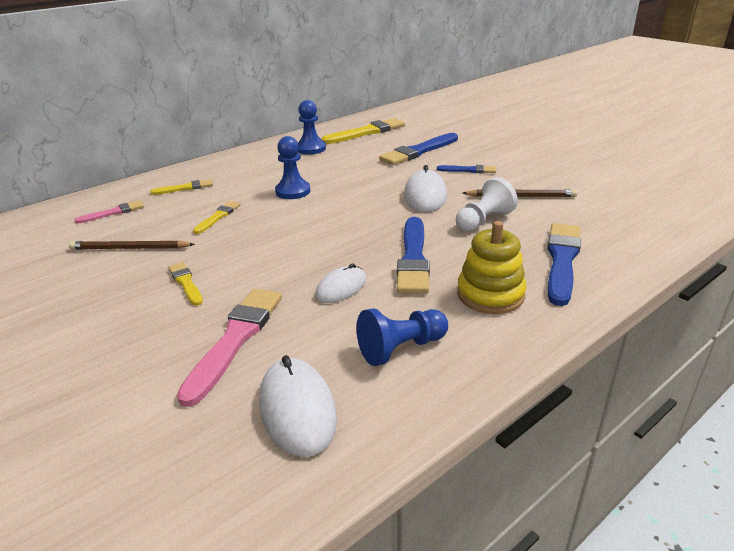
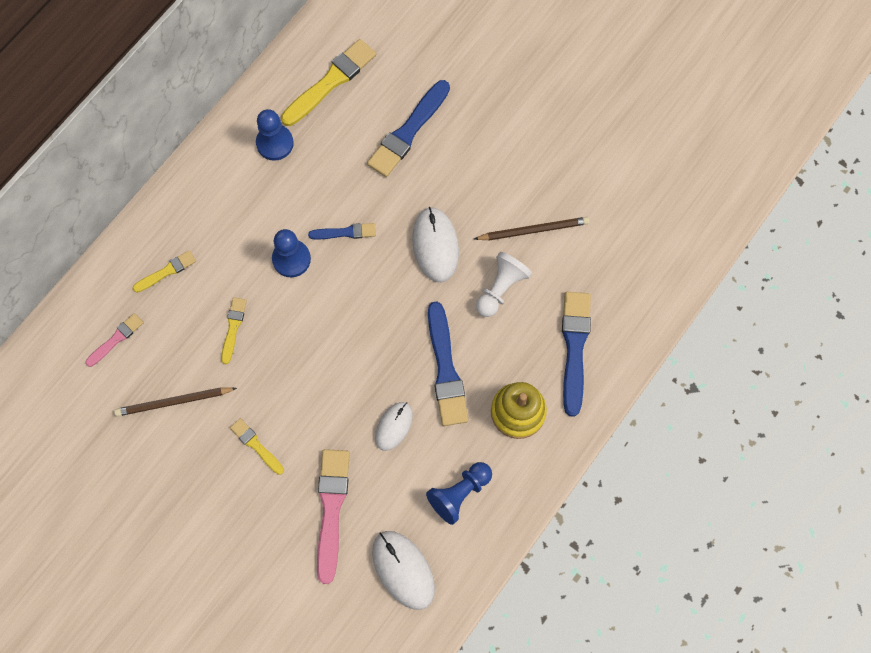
camera: 15 degrees left, 40 degrees up
(468, 170) = (473, 175): blue brush -> blue brush (345, 232)

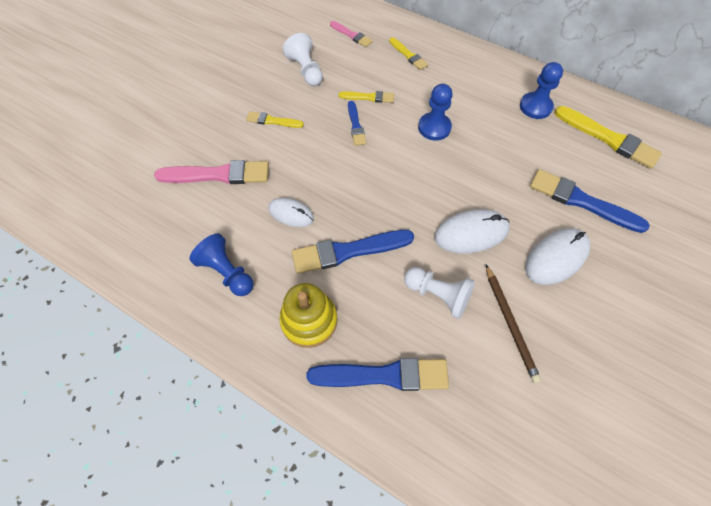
camera: 85 degrees right, 10 degrees down
(174, 402) = (306, 70): brown pencil -> white pawn
(256, 445) = (272, 121): yellow brush -> yellow brush turned 120 degrees counterclockwise
(345, 232) = (467, 162): blue brush -> blue brush (355, 125)
(403, 570) = (160, 231): white mouse -> white mouse (556, 257)

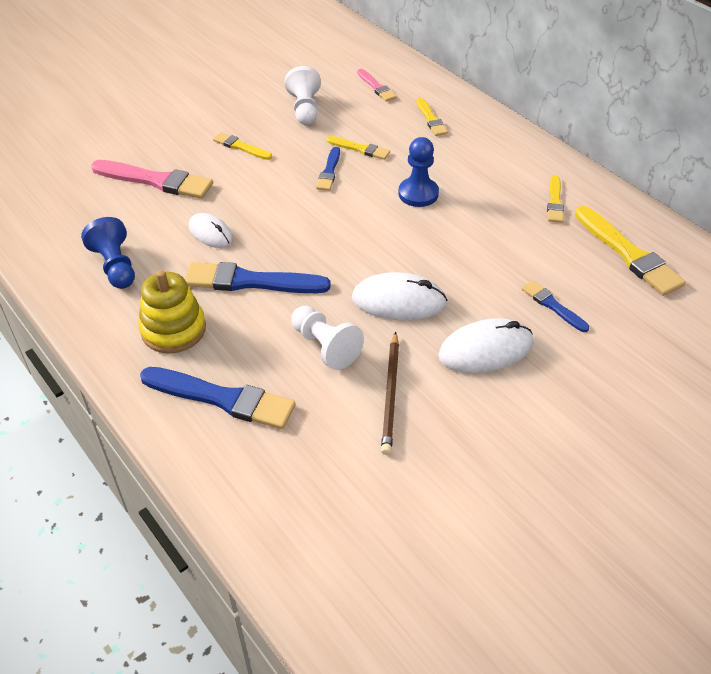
camera: 20 degrees right, 15 degrees down
(535, 107) = (555, 202): blue pawn -> yellow brush
(582, 201) = (553, 306): blue brush -> blue brush, size x0.54

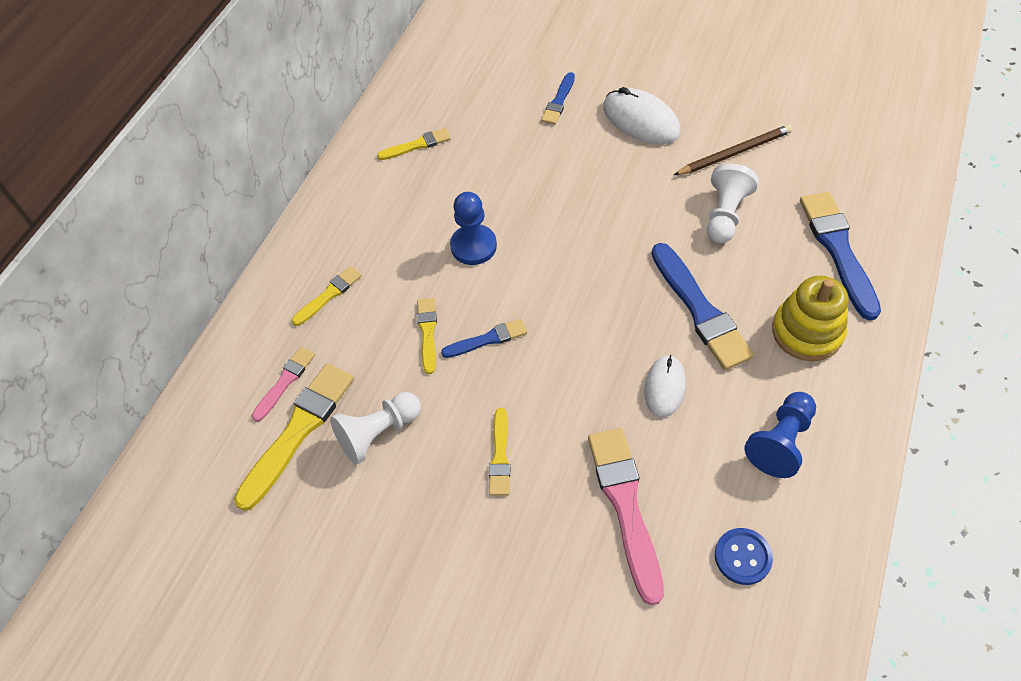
camera: 115 degrees left, 10 degrees up
(74, 211) = (743, 557): none -> blue button
(399, 301) = (633, 193): white mouse -> none
(628, 254) = (459, 80): yellow brush -> yellow brush (298, 431)

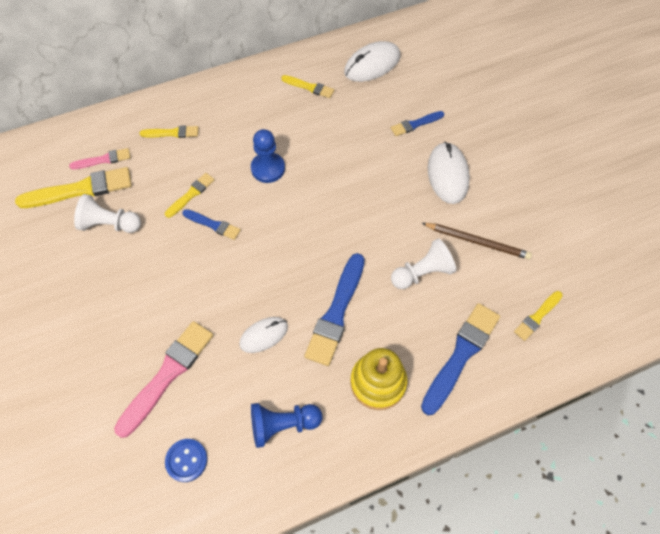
camera: 40 degrees right, 5 degrees up
(451, 81) = (372, 64): none -> white mouse
(500, 456) = (145, 289): yellow brush -> yellow brush (537, 317)

